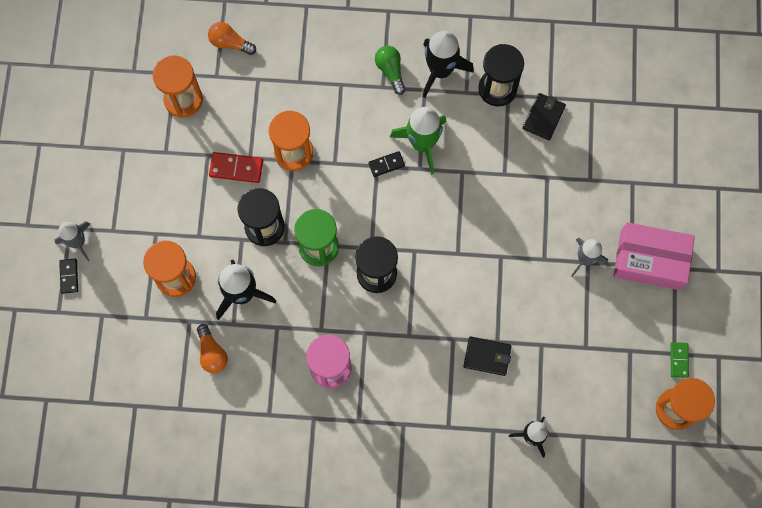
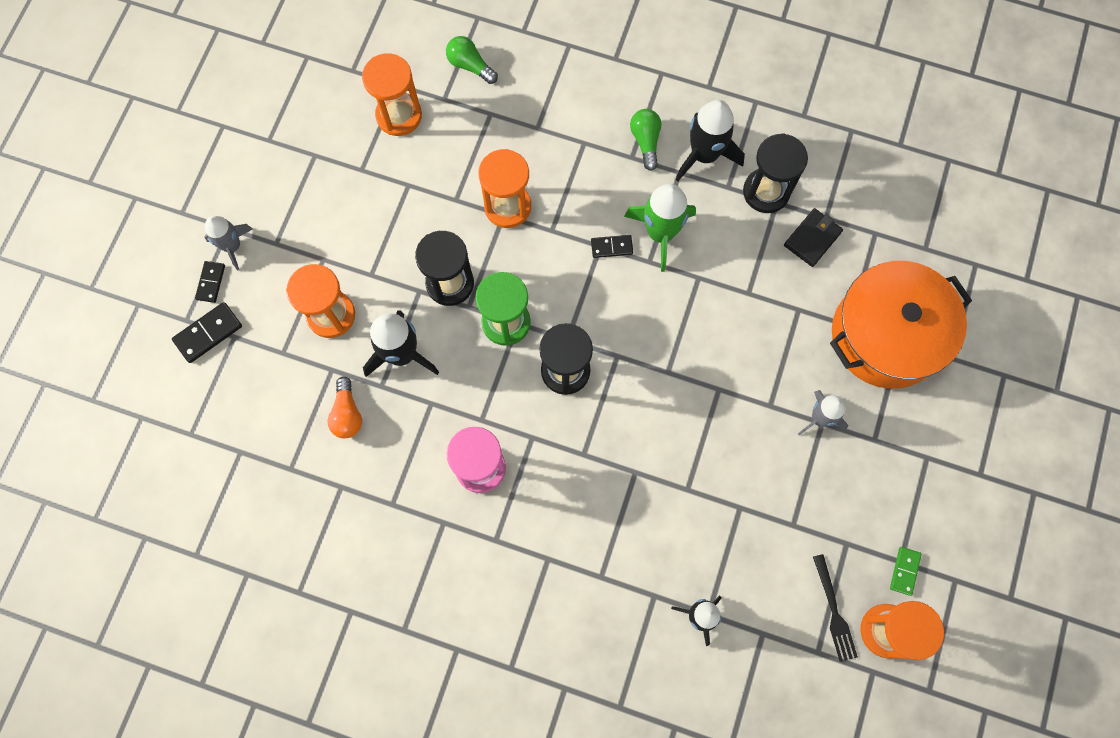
camera: 15 degrees right, 0 degrees up
(79, 318) = (208, 333): none -> black domino
(230, 43) = (470, 66): orange light bulb -> green light bulb
(236, 168) = (436, 208): red domino -> none
(487, 356) = (670, 504): black wallet -> none
(620, 180) = (886, 335): none -> orange pot
(633, 405) = (834, 612): none -> black fork
(650, 260) = (899, 440): pink box -> none

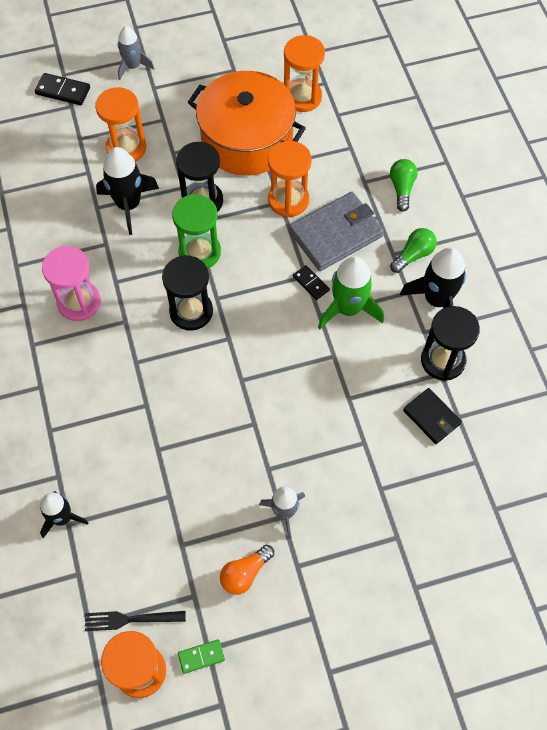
camera: 55 degrees right, 10 degrees down
(211, 282) = (99, 71): black domino -> none
(347, 414) = (62, 200): orange light bulb -> orange light bulb (245, 573)
(470, 66) = (376, 114): green light bulb -> green light bulb (402, 188)
(575, 190) = (336, 234): none -> grey wallet
(812, 238) = (431, 417): black wallet -> black wallet turned 45 degrees clockwise
(834, 612) = (130, 619): black fork -> black fork turned 45 degrees clockwise
(886, 335) = (394, 522): orange pot -> orange pot (247, 139)

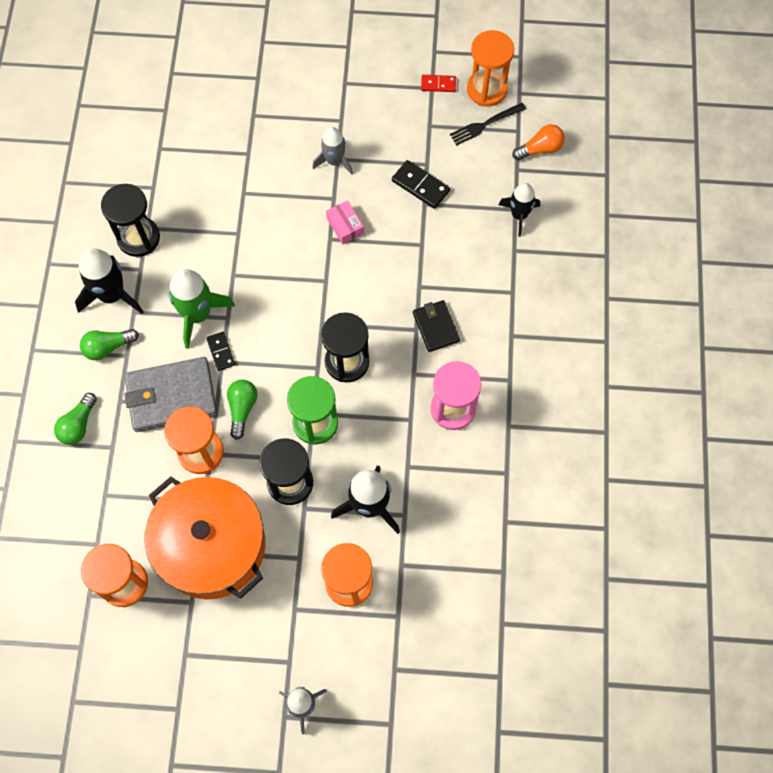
camera: 160 degrees left, 5 degrees up
(63, 91) = (398, 696): black domino -> black domino (420, 186)
(130, 619) = (484, 125): black fork -> black fork turned 135 degrees clockwise
(201, 656) = (438, 84): green domino -> red domino
(244, 442) = (345, 226): none -> pink box
(245, 573) = (384, 128): orange light bulb -> orange light bulb (540, 149)
(269, 243) = (242, 409): none -> green light bulb
(431, 417) = (175, 194): black wallet -> black wallet (436, 327)

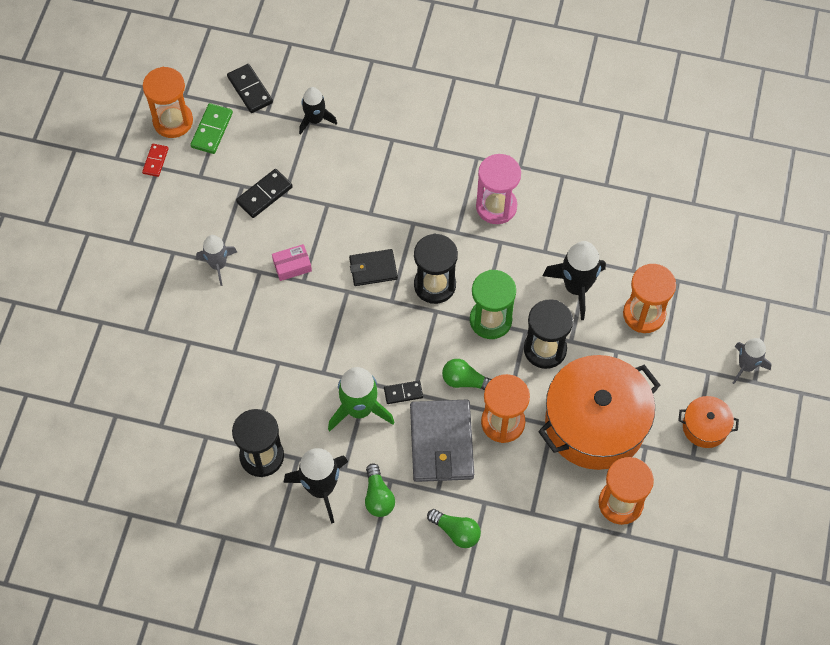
camera: 80 degrees left, 5 degrees down
(222, 665) = (705, 427): none -> orange pot
(436, 327) = (414, 206): black wallet -> black wallet (373, 269)
(484, 125) = (212, 130): black fork -> green domino
(540, 149) = (250, 90): orange light bulb -> black domino

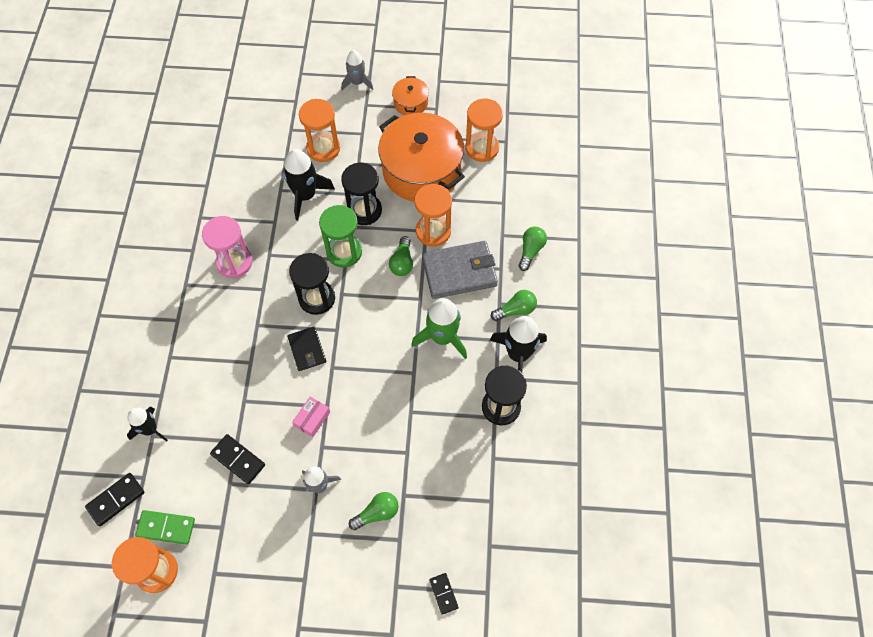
camera: 100 degrees left, 0 degrees up
(155, 161) = (206, 577): red domino -> none
(177, 314) = (377, 513): none -> green light bulb
(292, 266) = (312, 419): pink box -> pink box turned 60 degrees clockwise
(403, 393) = (421, 306): black domino -> black domino (443, 593)

